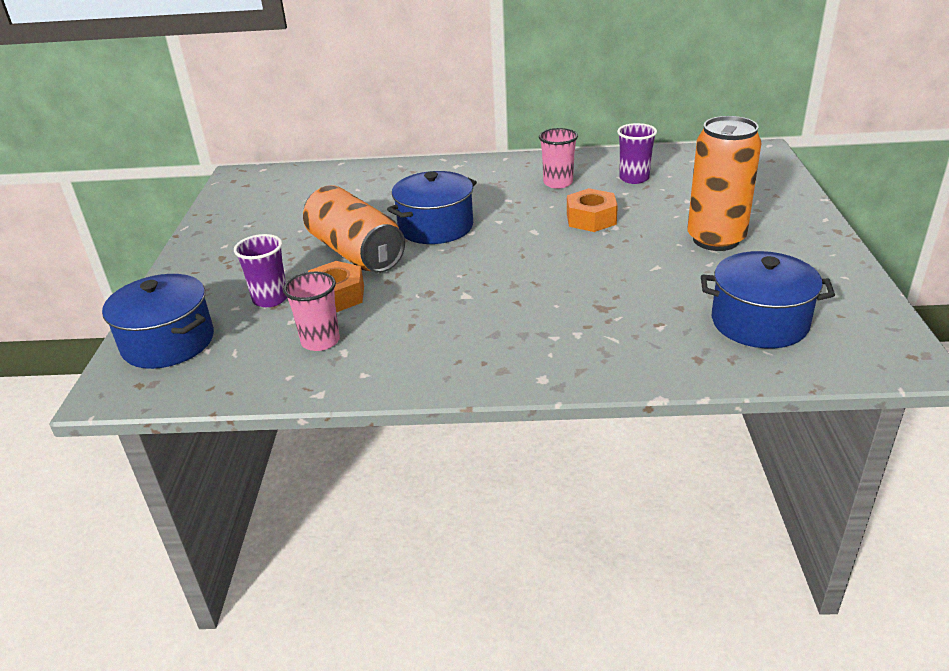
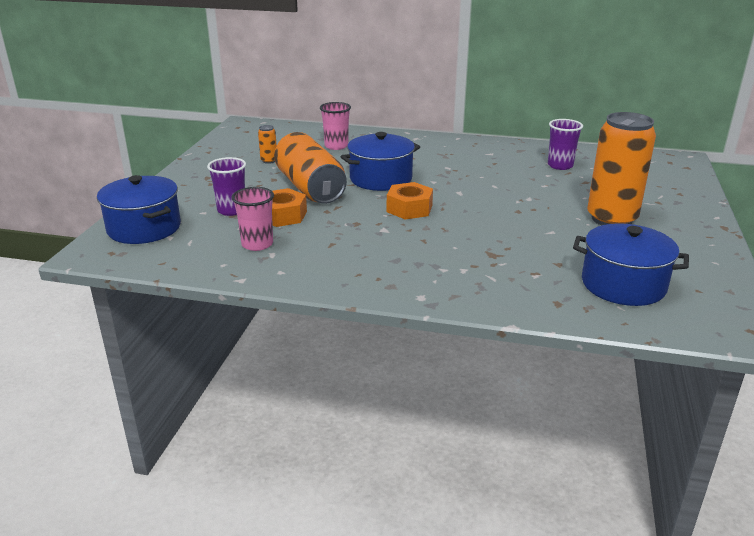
camera: 10 degrees right, 5 degrees down
(290, 222) = (269, 161): none -> orange can
(558, 183) = (494, 161): pink cup -> pink cup (336, 146)
(591, 219) = (511, 190): orange nut -> orange nut (409, 208)

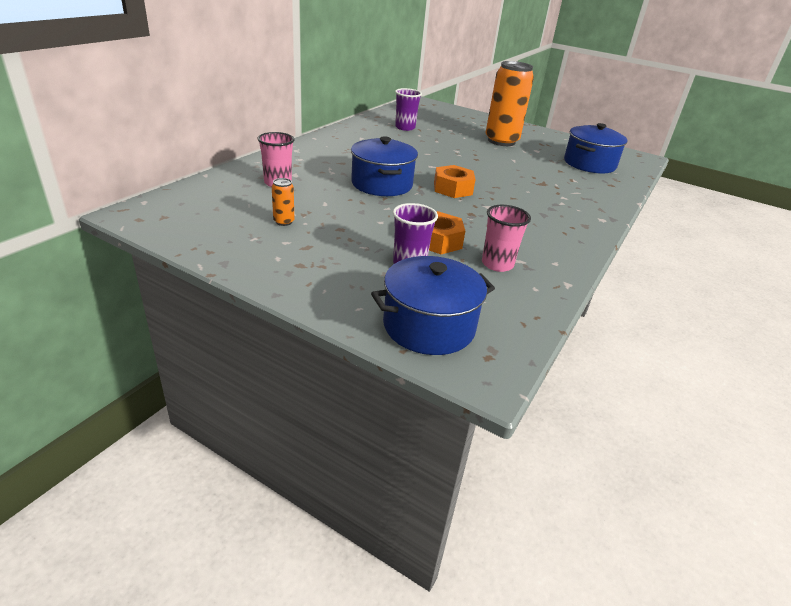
camera: 75 degrees left, 5 degrees up
(310, 188) = (379, 216): orange can -> none

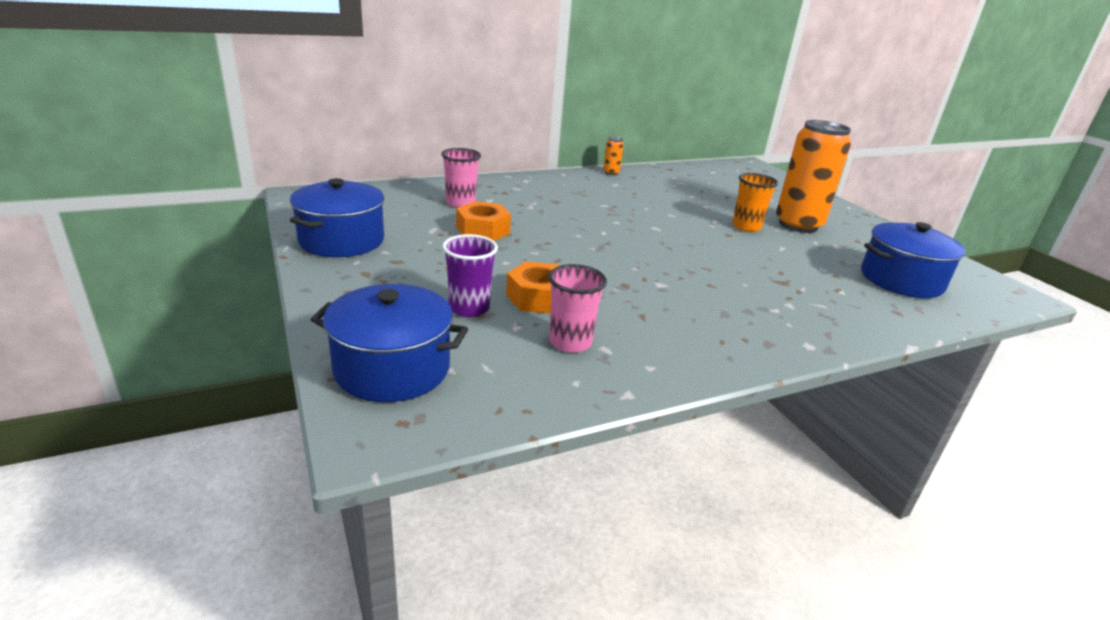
camera: 35 degrees right, 5 degrees down
(284, 222) = (411, 235): orange can -> orange can (611, 173)
(382, 184) = (566, 230): blue pot -> blue pot (342, 240)
(405, 127) = (686, 185): purple cup -> none
(452, 189) = (644, 255): orange nut -> orange nut (483, 230)
(478, 150) = (746, 227): none -> orange cup

